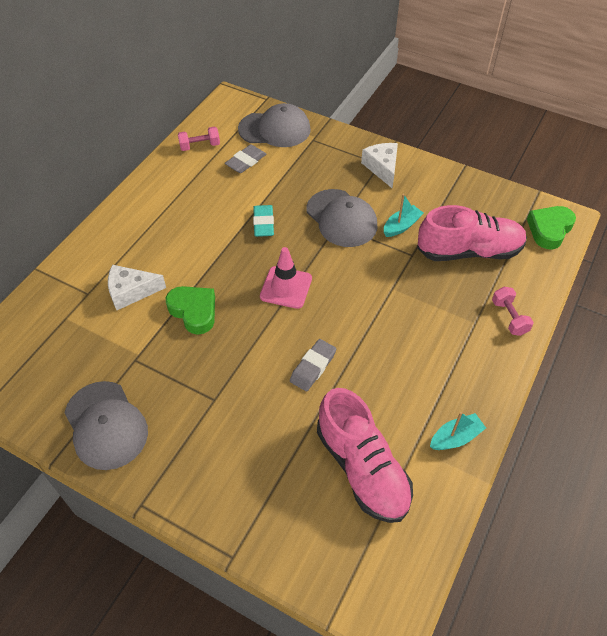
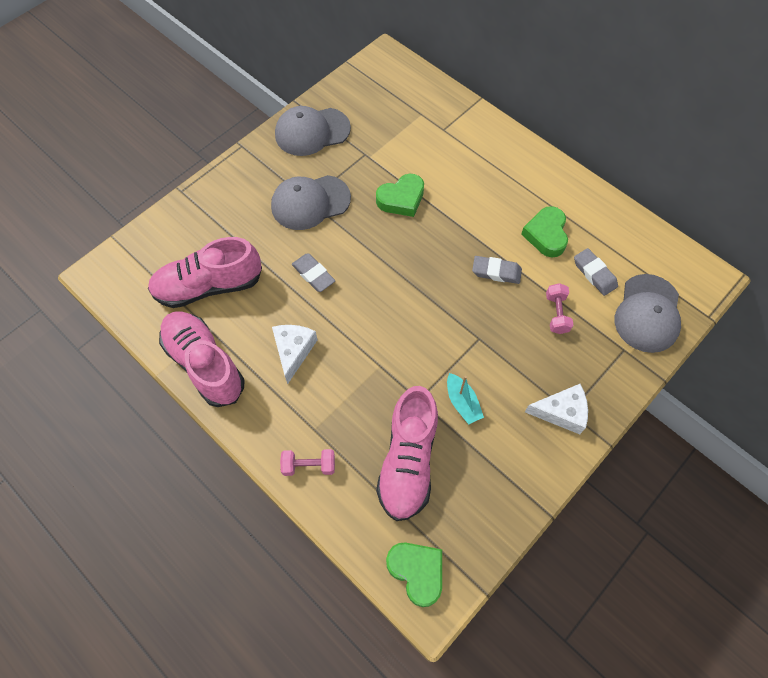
camera: 105 degrees right, 10 degrees up
(131, 292) = (436, 158): white cheese -> white cheese (293, 351)
(200, 146) = (627, 235): pink dumbbell -> pink dumbbell (556, 314)
(212, 195) = (546, 235): none -> green heart
(263, 223) = (496, 272): turquoise eraser -> grey eraser
(286, 287) = (408, 273): pink traffic cone -> none
(341, 218) = (487, 345): grey cap -> grey cap (310, 202)
(455, 437) = (204, 364): turquoise boat -> pink shoe

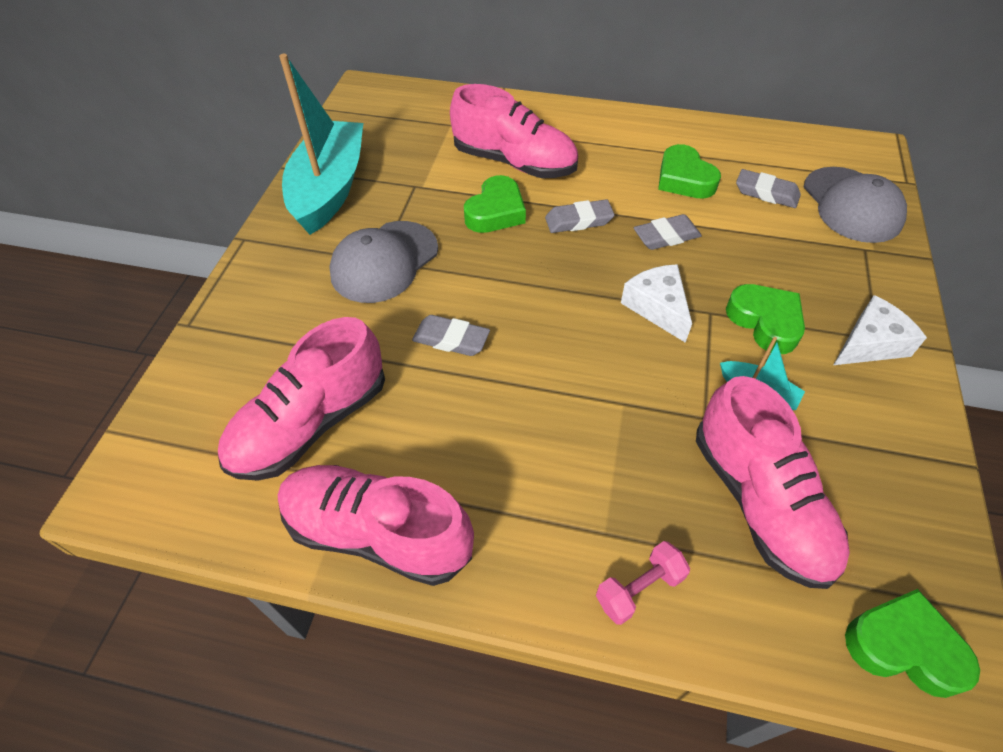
camera: 30 degrees left, 10 degrees down
(293, 351) = (496, 445): white cheese -> white cheese (657, 307)
(312, 132) = (330, 189): grey cap -> turquoise boat
(441, 166) = (514, 162): none -> pink shoe
(449, 232) = (578, 221): none -> grey eraser
(507, 363) = (765, 322): none -> green heart
(556, 314) = (767, 247): pink dumbbell -> none

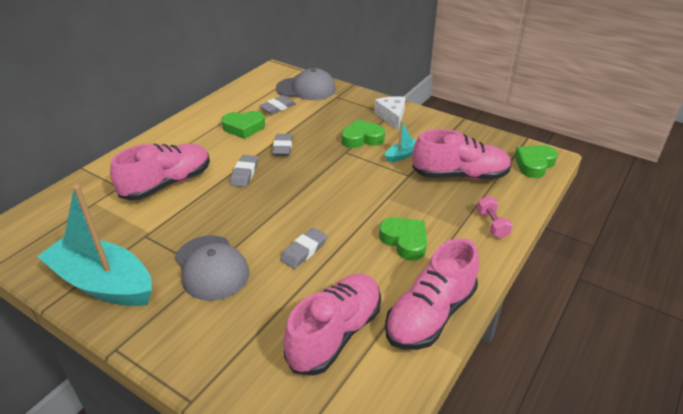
camera: 70 degrees left, 15 degrees down
(311, 424) = (335, 334): pink shoe -> pink shoe turned 120 degrees counterclockwise
(496, 212) = (207, 204): green heart -> green heart (405, 241)
(657, 307) = (331, 167): white cheese -> none

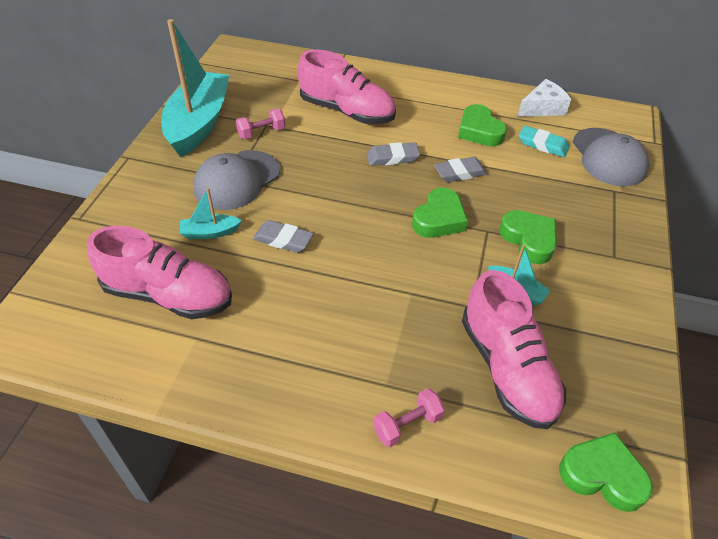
camera: 70 degrees right, 10 degrees up
(154, 240) = (261, 132): none -> pink dumbbell
(271, 296) = (210, 232): none -> turquoise boat
(277, 107) = (542, 145): grey eraser -> turquoise eraser
(391, 117) = (608, 260): white cheese -> white cheese (542, 108)
(405, 241) = (333, 327): green heart -> green heart (439, 219)
(430, 315) = (212, 375): pink shoe -> none

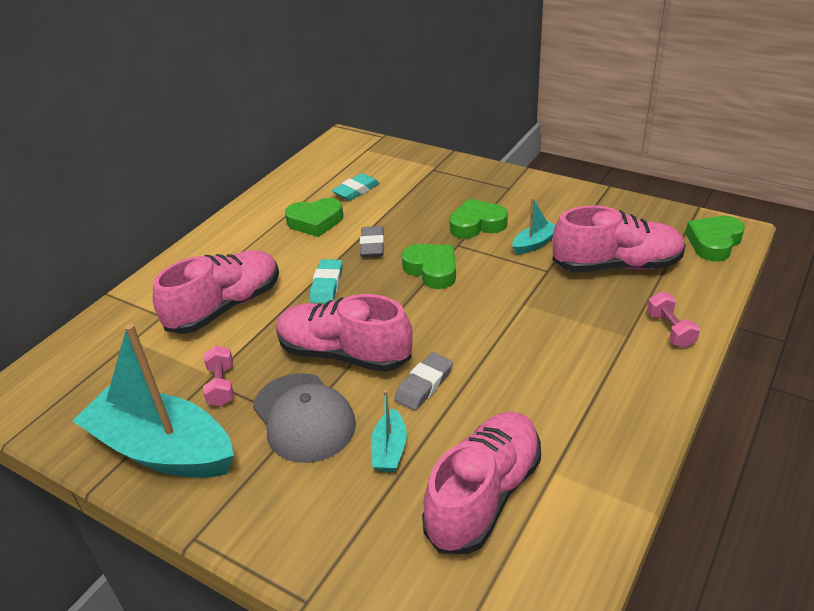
camera: 70 degrees left, 10 degrees down
(309, 186) = (344, 354): none -> pink shoe
(392, 158) = (327, 285): grey eraser -> turquoise eraser
(542, 108) = (302, 179): white cheese -> none
(608, 157) = (390, 162): grey cap -> none

